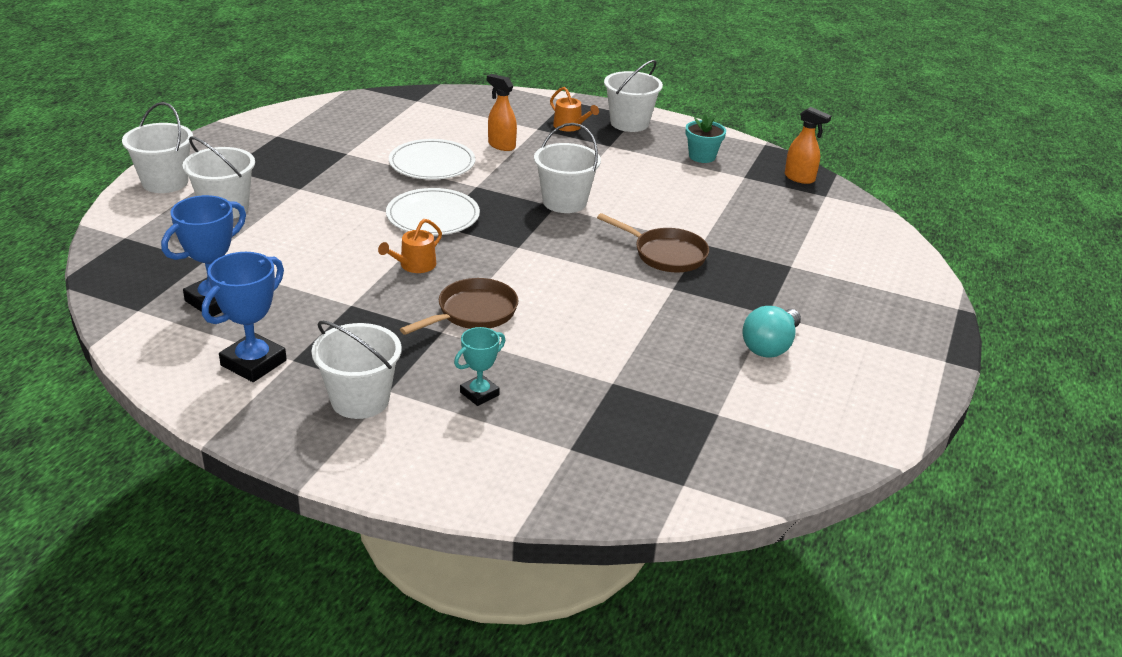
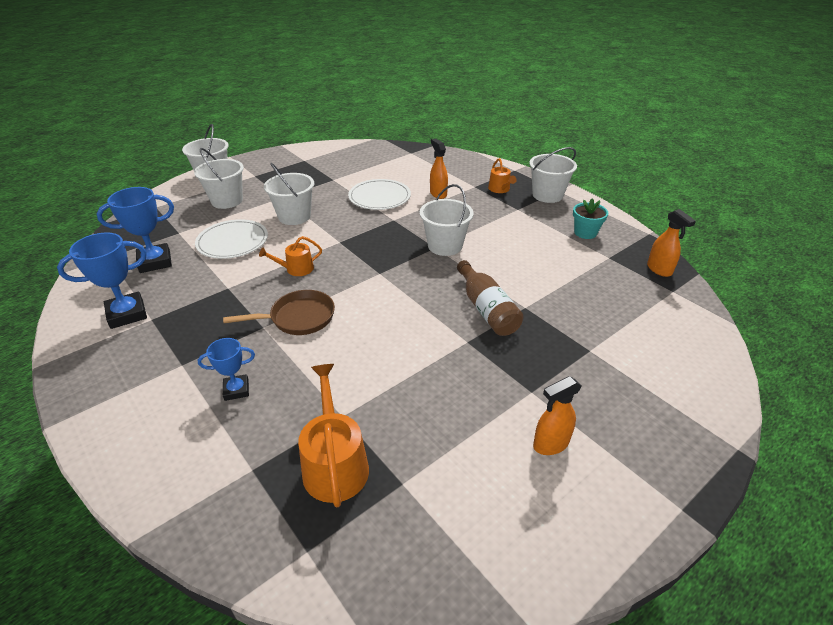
camera: 30 degrees right, 5 degrees up
(360, 400) = (156, 366): white bucket -> white bucket (294, 216)
(433, 216) = (344, 235): white plate -> white plate (232, 242)
(479, 394) = (236, 390): turquoise trophy -> blue trophy
(644, 419) = (334, 463): none -> orange watering can
(666, 254) = (486, 309): brown pan -> brown bottle
(770, 346) = (507, 427): turquoise light bulb -> none
(815, 348) = (550, 444): none -> orange spray bottle

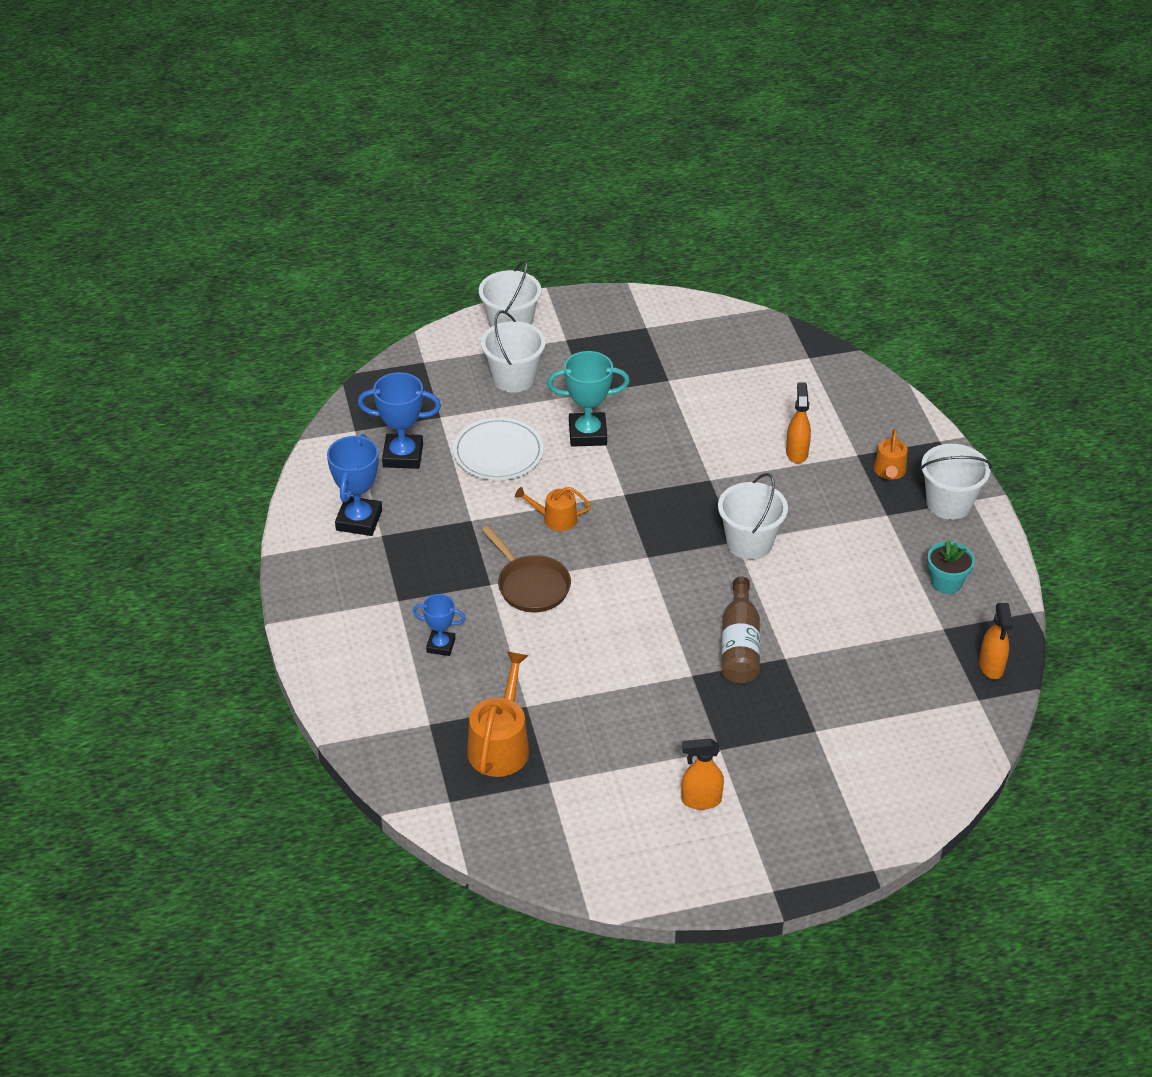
camera: 25 degrees right, 5 degrees up
(127, 314) = (359, 520): blue trophy -> blue trophy turned 75 degrees counterclockwise
(294, 216) = (587, 434): white bucket -> turquoise trophy
(298, 318) = (530, 585): brown pan -> brown pan turned 45 degrees clockwise
(379, 197) = (714, 434): white plate -> none

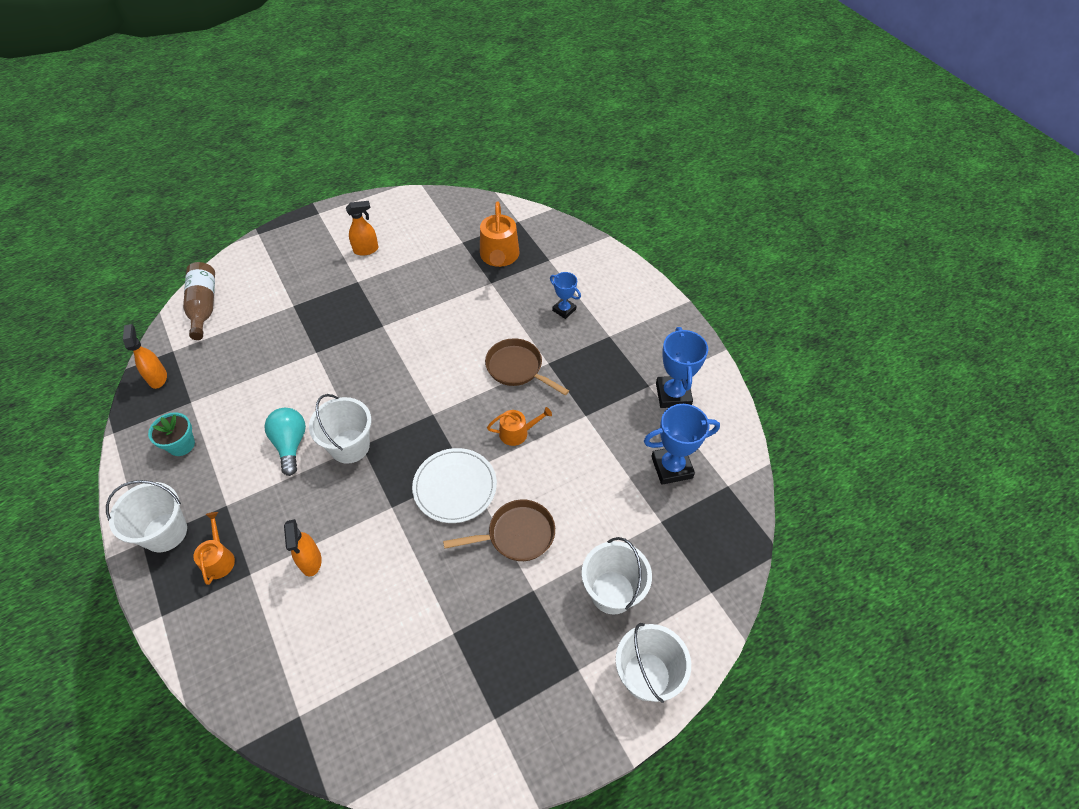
camera: 165 degrees right, 10 degrees up
(441, 645) = (564, 310): blue trophy -> blue trophy turned 45 degrees clockwise
(498, 452) = (591, 491): white plate -> white plate (455, 487)
(587, 434) = (516, 535): turquoise trophy -> brown pan
(739, 645) = (350, 354): brown bottle -> brown bottle (204, 306)
(817, 558) = (290, 444): none -> turquoise light bulb

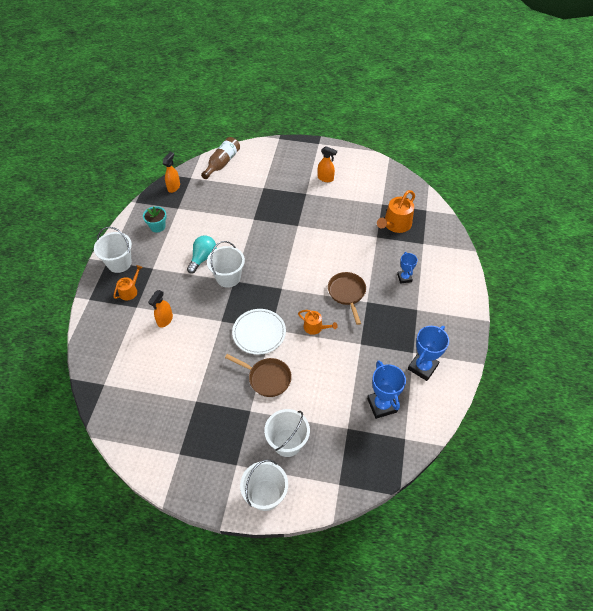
camera: 40 degrees right, 0 degrees up
(671, 467) = (382, 405): blue trophy -> blue trophy turned 45 degrees clockwise

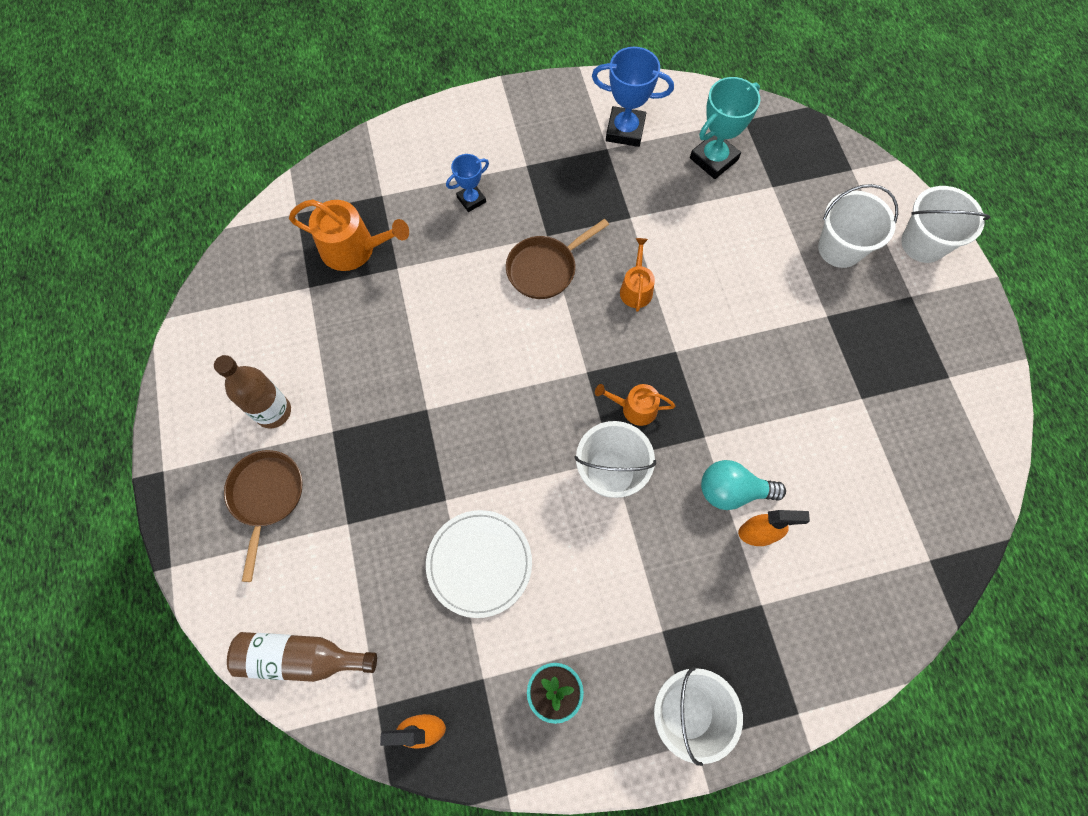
camera: 115 degrees left, 15 degrees up
(130, 291) = (736, 642): orange watering can -> orange watering can (634, 408)
(203, 258) = (589, 544): turquoise light bulb -> turquoise light bulb (732, 491)
(259, 332) = (692, 366): white plate -> white plate (479, 563)
(267, 378) = (763, 317): brown pan -> brown pan (266, 497)
(325, 178) = (273, 411): orange spray bottle -> brown bottle
(382, 405) = (713, 159): blue trophy -> turquoise trophy

